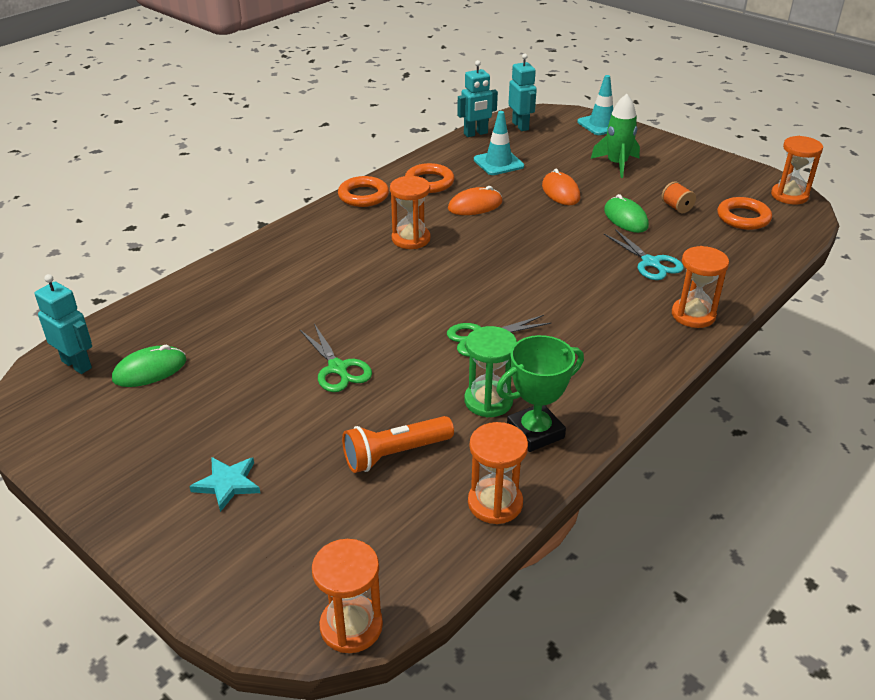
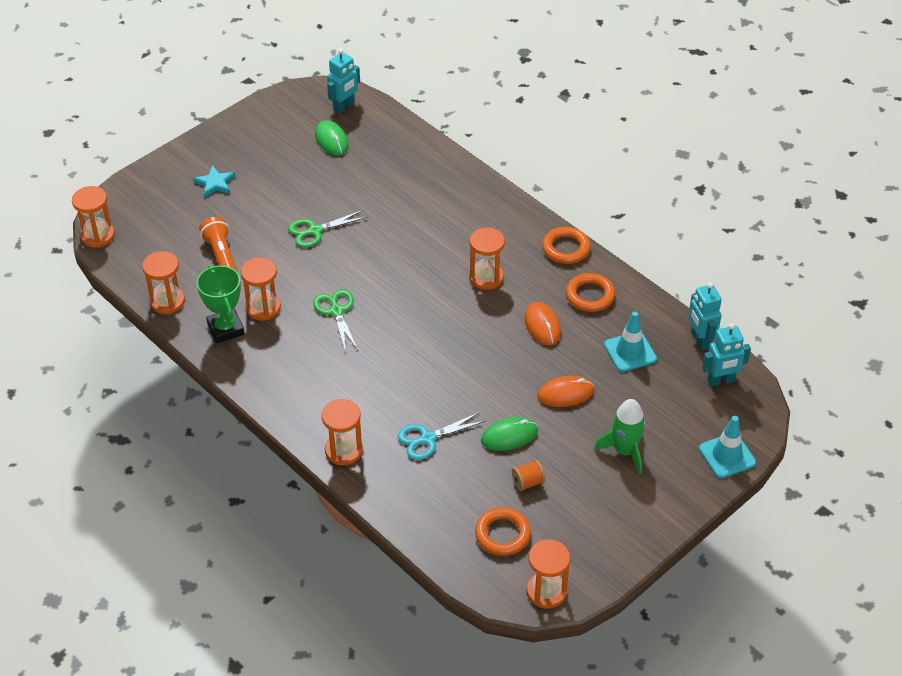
camera: 95 degrees right, 10 degrees up
(488, 401) = (263, 308): green hourglass -> orange hourglass

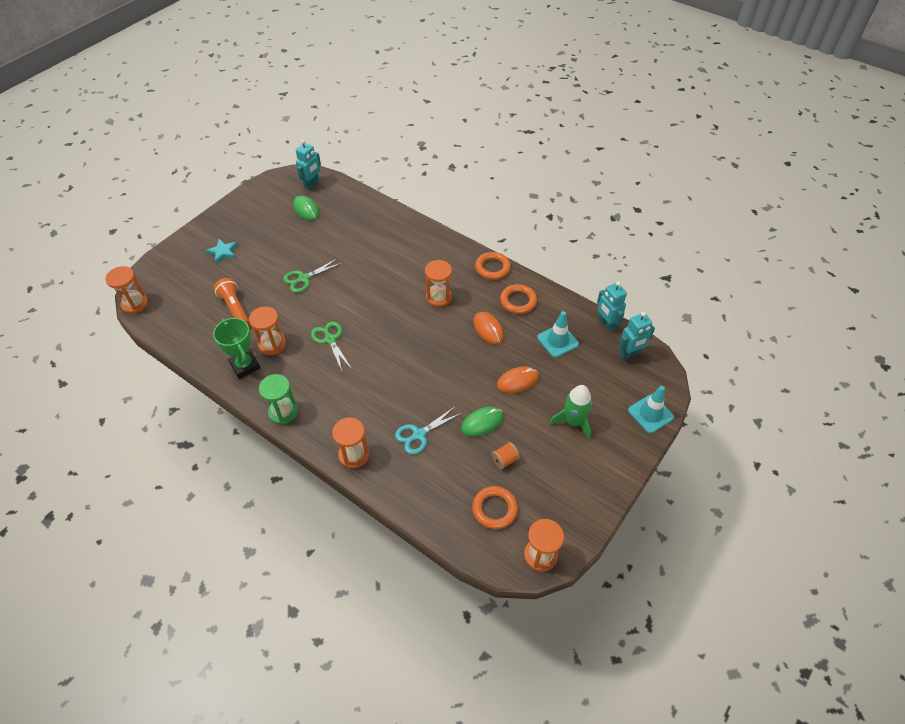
camera: 10 degrees left, 5 degrees up
(167, 301) = (195, 349): orange hourglass -> none
(265, 389) = (283, 412): none -> green hourglass

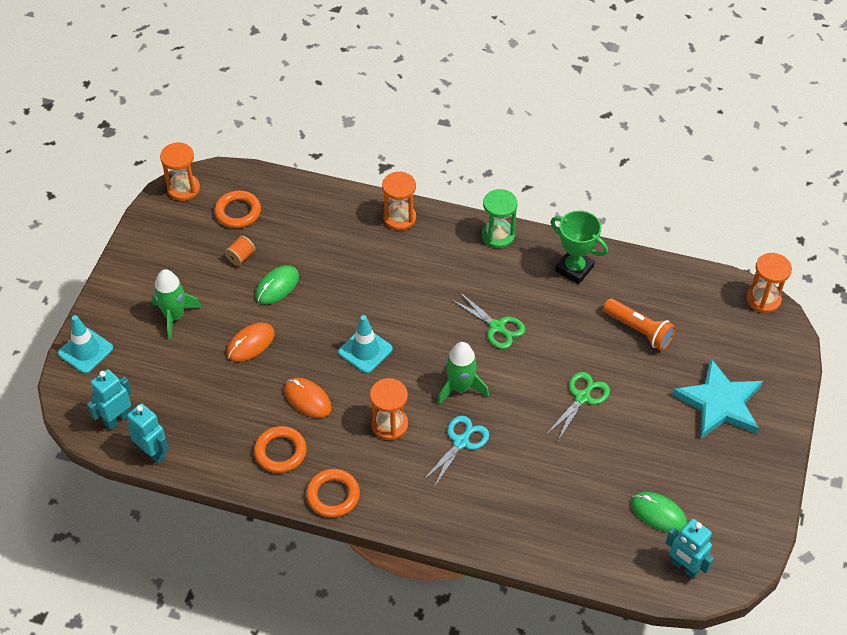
camera: 160 degrees right, 0 degrees up
(223, 252) = (719, 403): turquoise star -> turquoise star, size x1.96
(272, 344) = (561, 301): orange hourglass -> none
(312, 184) = (684, 567): turquoise robot -> turquoise robot turned 60 degrees counterclockwise
(380, 307) = (460, 388): none -> green rocket
(419, 434) = (341, 255): turquoise scissors -> turquoise scissors (461, 442)
(557, 341) = (213, 410): turquoise traffic cone -> turquoise traffic cone (365, 350)

